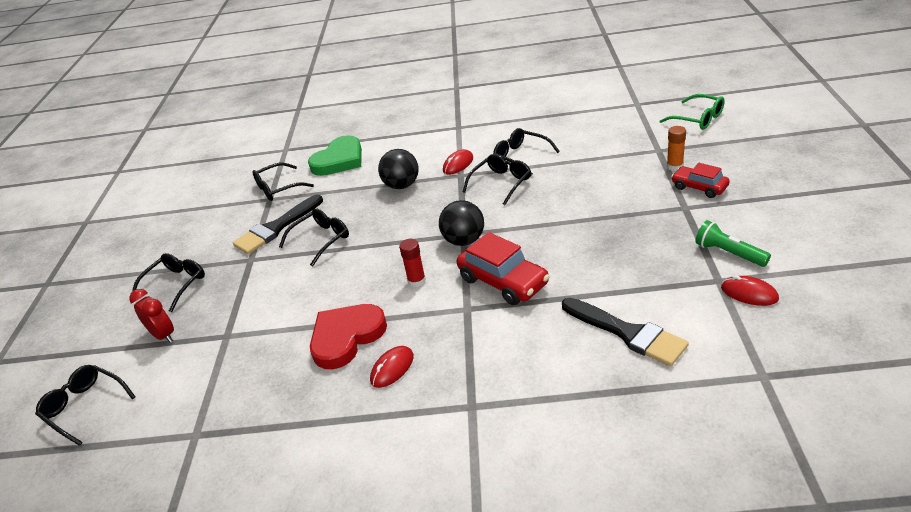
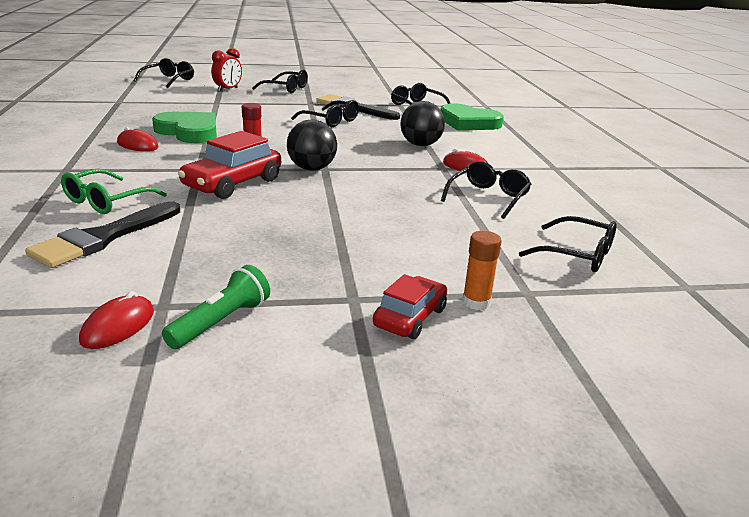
camera: 75 degrees right, 10 degrees down
(346, 337) = (189, 131): red heart -> green heart
(501, 183) = (425, 186): black glasses -> black glasses (577, 255)
(698, 119) = (659, 344): green glasses -> green glasses (107, 201)

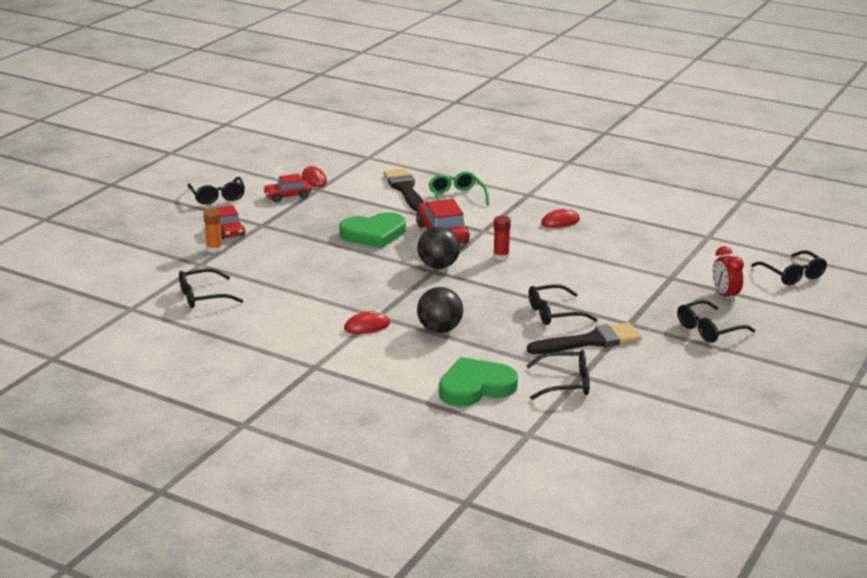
camera: 130 degrees right, 0 degrees up
(189, 131) = (579, 245): green heart -> green heart (373, 234)
(221, 322) = (287, 196): green flashlight -> red car
(488, 197) = (306, 308): black glasses -> black glasses (217, 197)

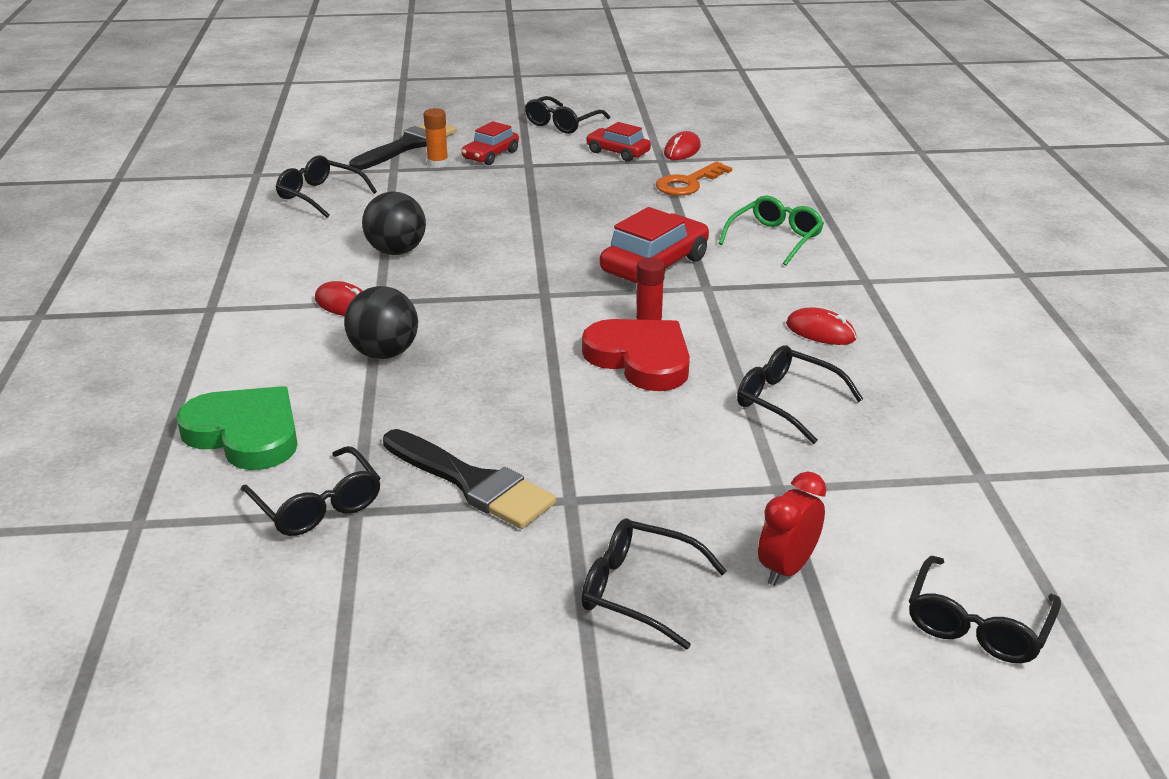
camera: 55 degrees right, 5 degrees up
(359, 193) = (688, 183): none -> orange key
(373, 234) = (592, 227): green heart -> none
(405, 189) = (743, 203): black brush -> black brush (407, 146)
(438, 266) = (561, 293): black ball -> black ball (396, 251)
(531, 269) = (640, 359): none -> red heart
(554, 313) = (527, 422): black glasses -> black glasses (786, 402)

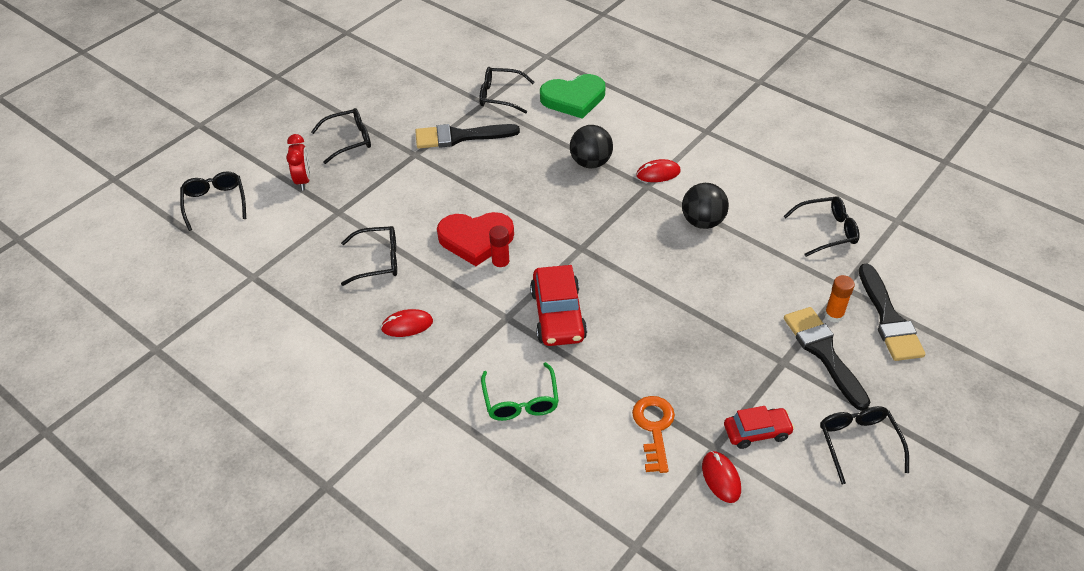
camera: 135 degrees right, 15 degrees up
(490, 155) = (824, 353): red car -> black brush

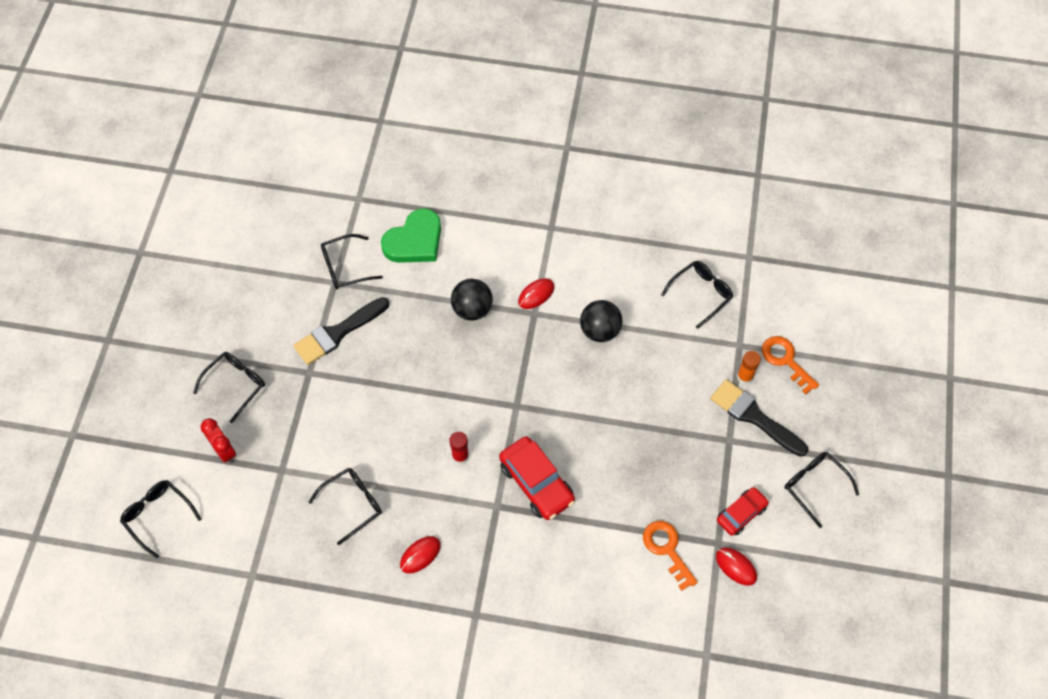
camera: 30 degrees left, 15 degrees up
(476, 239) = (423, 440): red heart -> none
(521, 401) = (555, 578): green glasses -> none
(888, 319) = (785, 360): black brush -> orange key

